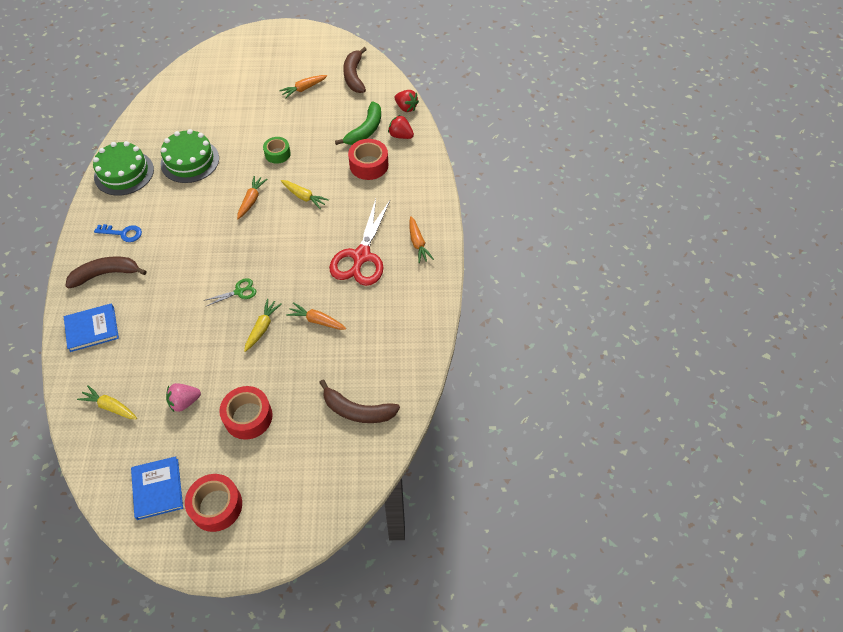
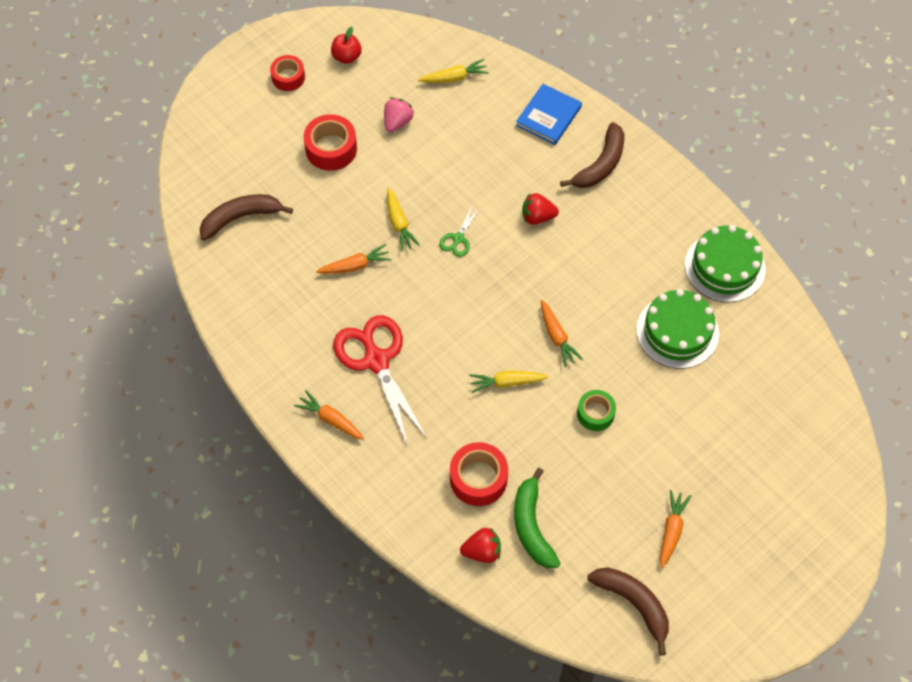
camera: 140 degrees right, 5 degrees up
(122, 233) = (638, 209): blue key -> none
(157, 489) = (346, 57): blue book -> red apple
(216, 506) = (288, 77): red tape -> red tape, size x0.66
(406, 107) = (517, 602): red strawberry -> red strawberry (537, 217)

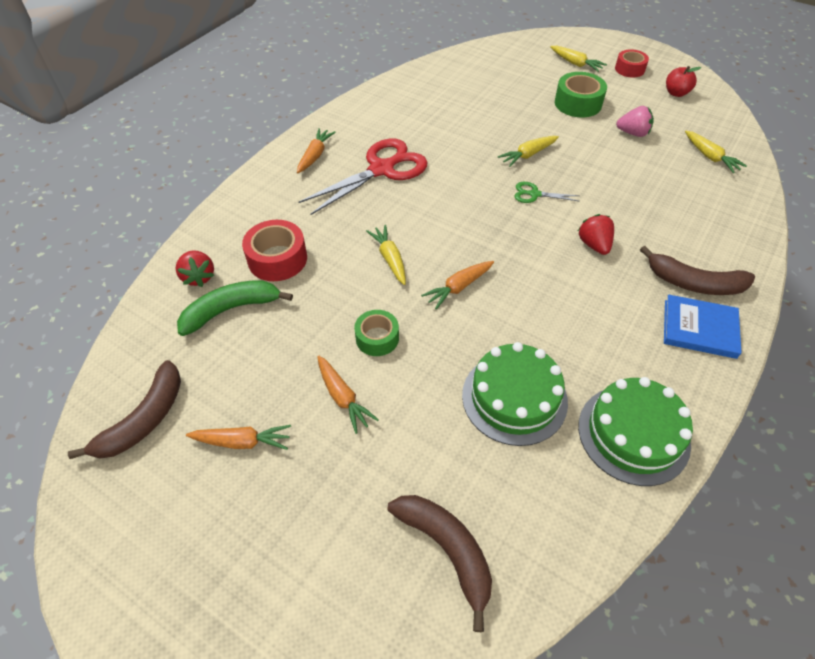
camera: 75 degrees right, 10 degrees down
(240, 218) = (482, 74): brown banana -> brown banana (447, 549)
(257, 122) = (575, 64): none -> yellow carrot
(331, 149) = (578, 103): red tape -> green tape
(355, 266) = (470, 139): orange carrot -> orange carrot (343, 397)
(548, 116) = (721, 230): blue book -> blue book (699, 329)

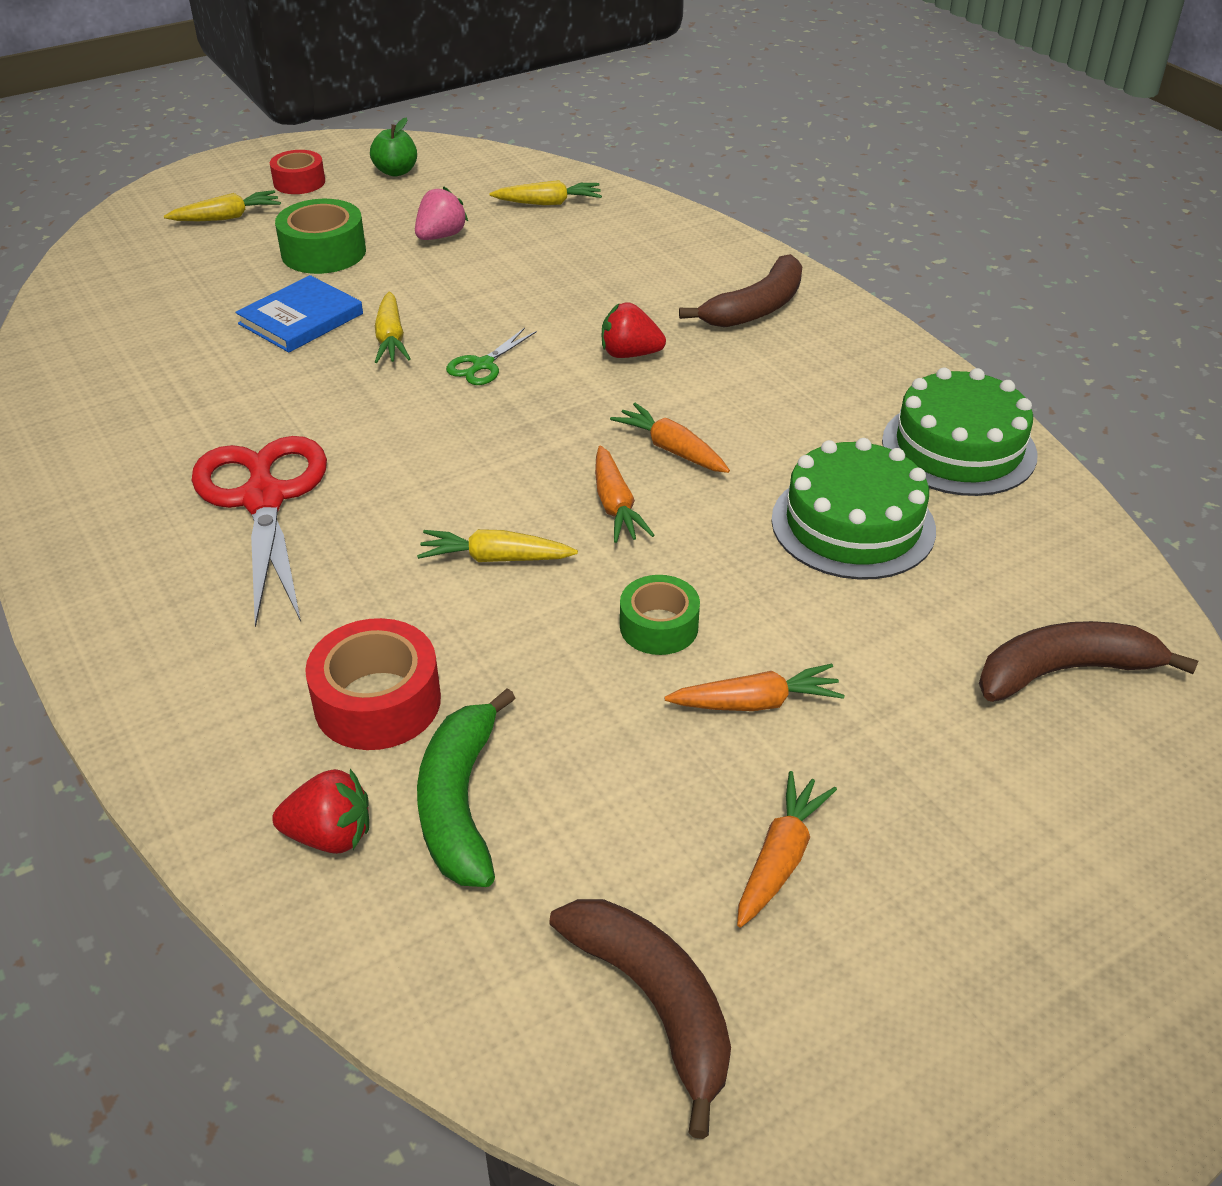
camera: 65 degrees left, 10 degrees down
(315, 155) = (132, 571): orange carrot -> orange carrot (671, 449)
(676, 93) = (396, 171): red apple -> green apple
(699, 329) = (830, 335): blue book -> blue book (301, 319)

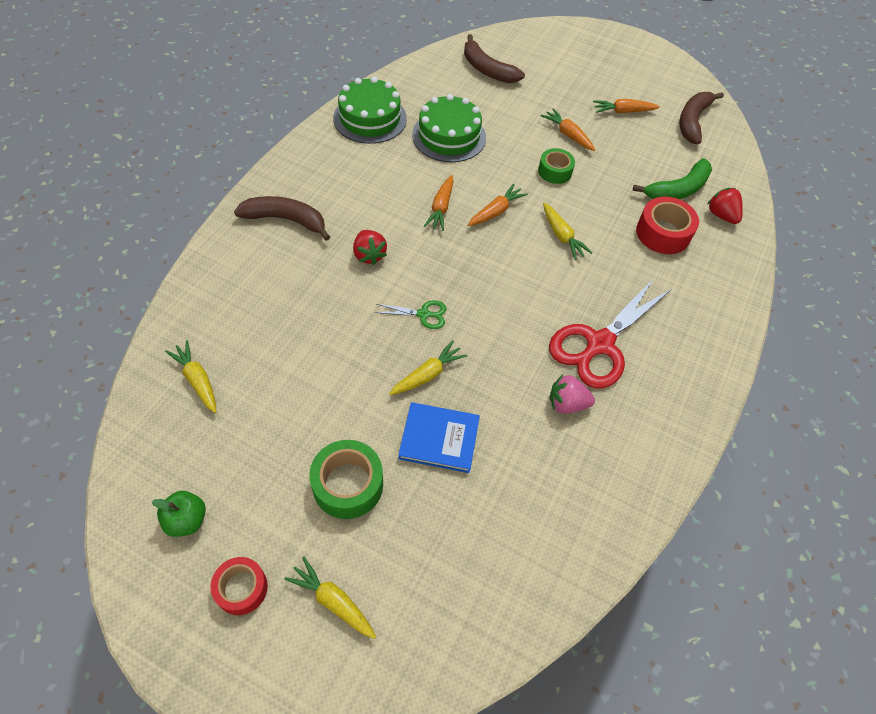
camera: 125 degrees left, 15 degrees up
(441, 236) = (283, 421): pink strawberry -> pink strawberry (567, 404)

